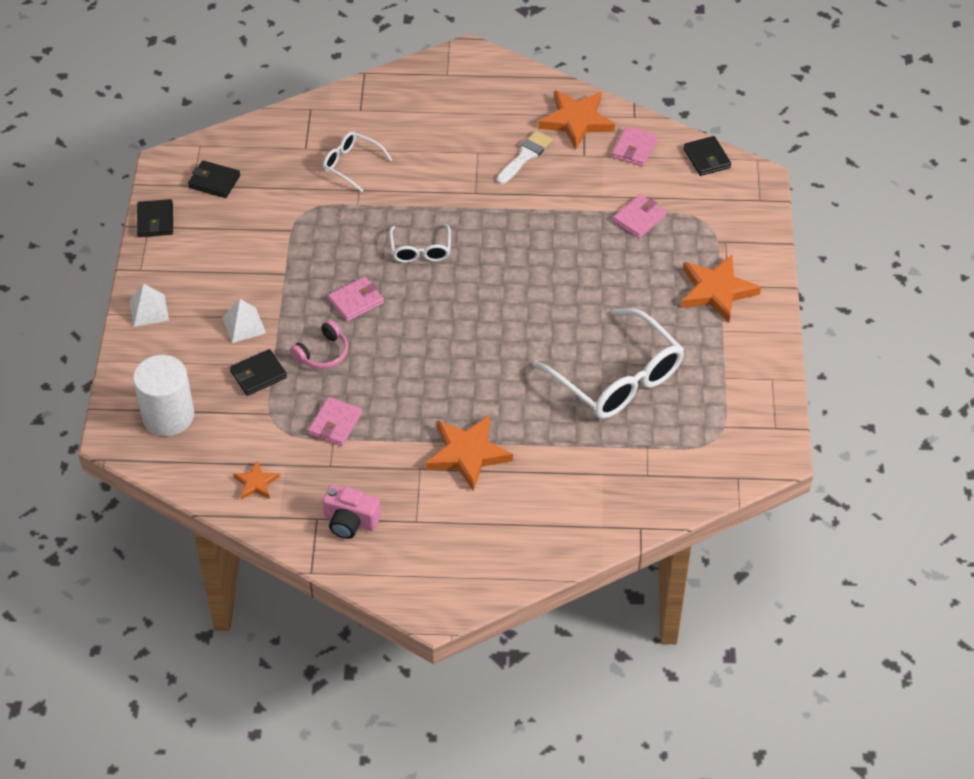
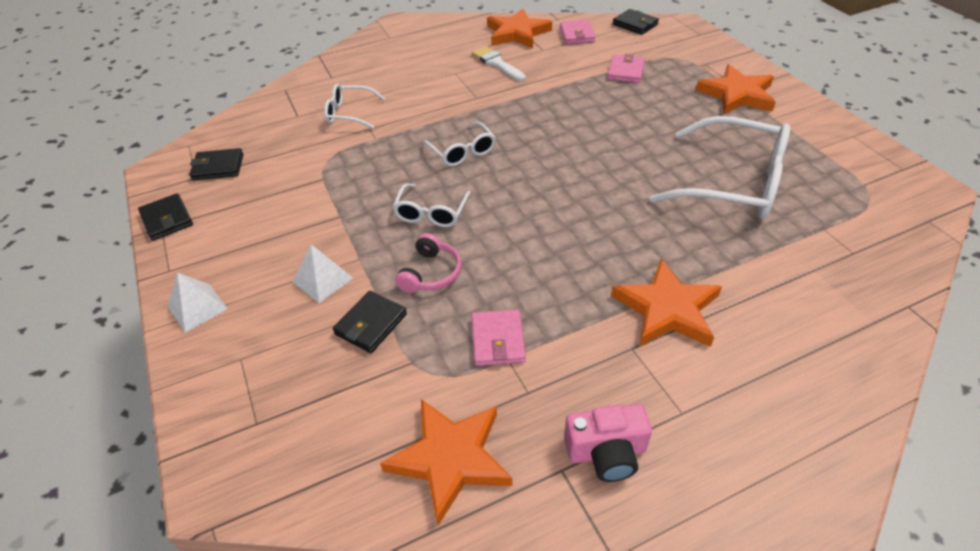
camera: 25 degrees left, 5 degrees down
(168, 416) = (280, 422): white cylinder -> none
(256, 483) = (450, 459): orange star -> orange star, size x1.92
(356, 301) = (431, 213): pink wallet -> white glasses
(525, 156) = (497, 63): white brush -> white brush turned 45 degrees counterclockwise

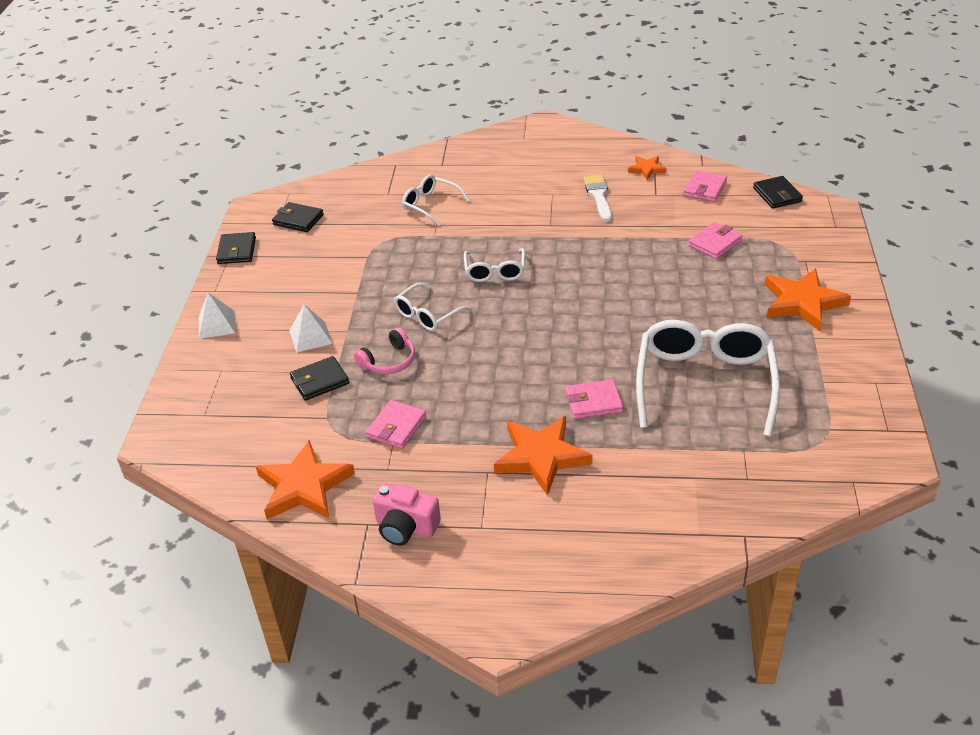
camera: 30 degrees right, 5 degrees down
(517, 33) = (647, 169): orange star -> orange star, size x0.52
(662, 236) = (593, 402): none -> pink wallet
(734, 183) = (705, 383): white glasses -> white glasses turned 135 degrees counterclockwise

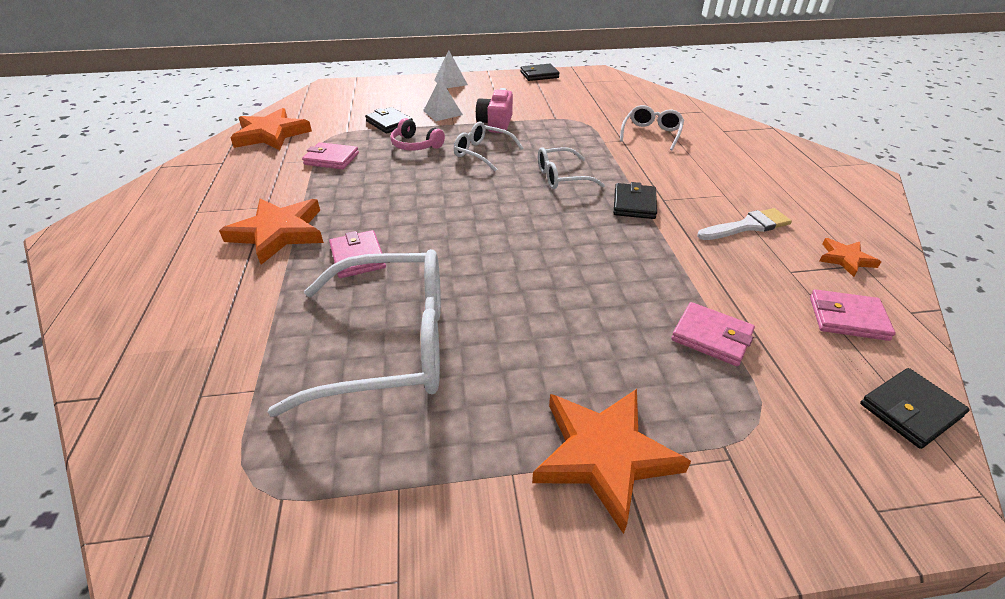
camera: 75 degrees right, 0 degrees up
(298, 220) = (591, 87): black wallet -> black wallet (634, 204)
(405, 527) = (211, 178): pink camera -> pink camera (495, 124)

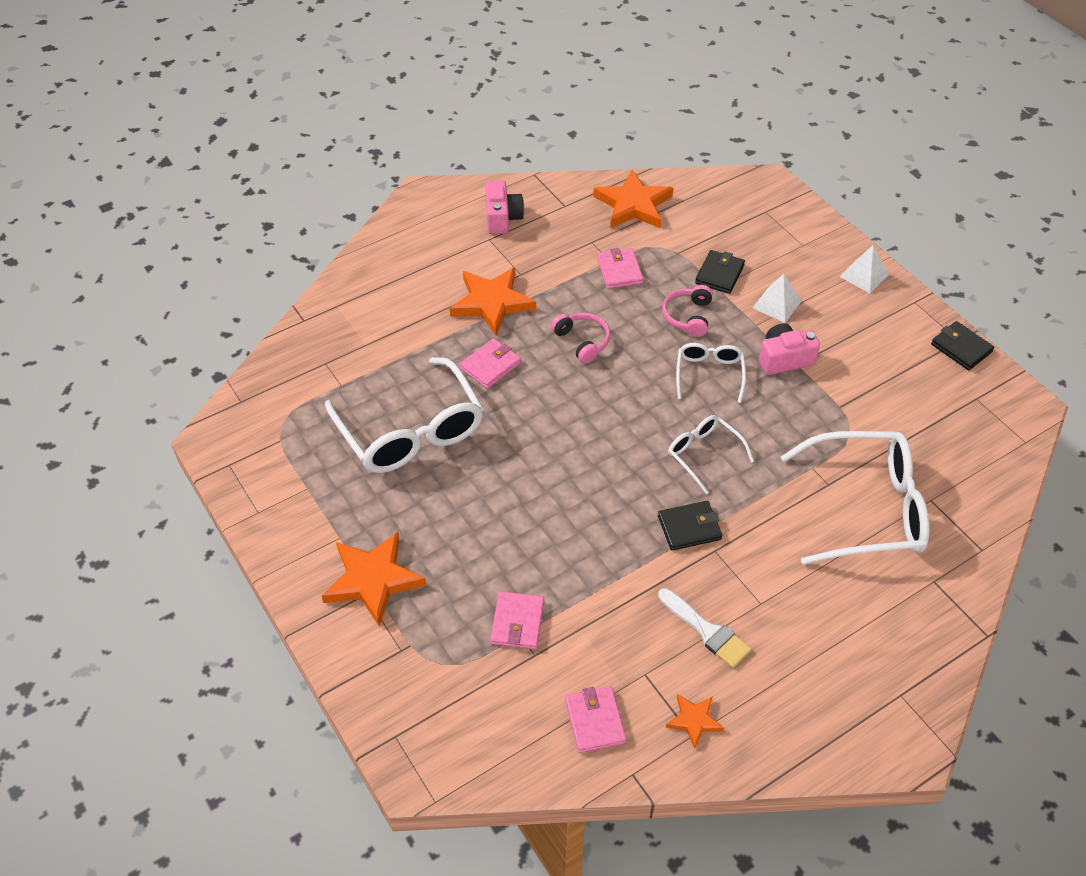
camera: 65 degrees right, 10 degrees up
(183, 196) = (502, 218): none -> pink camera
(386, 197) = (582, 341): none -> pink headphones
(651, 134) = (867, 508): white glasses -> white glasses, size x1.94
(910, 410) = (499, 762): black wallet -> none

